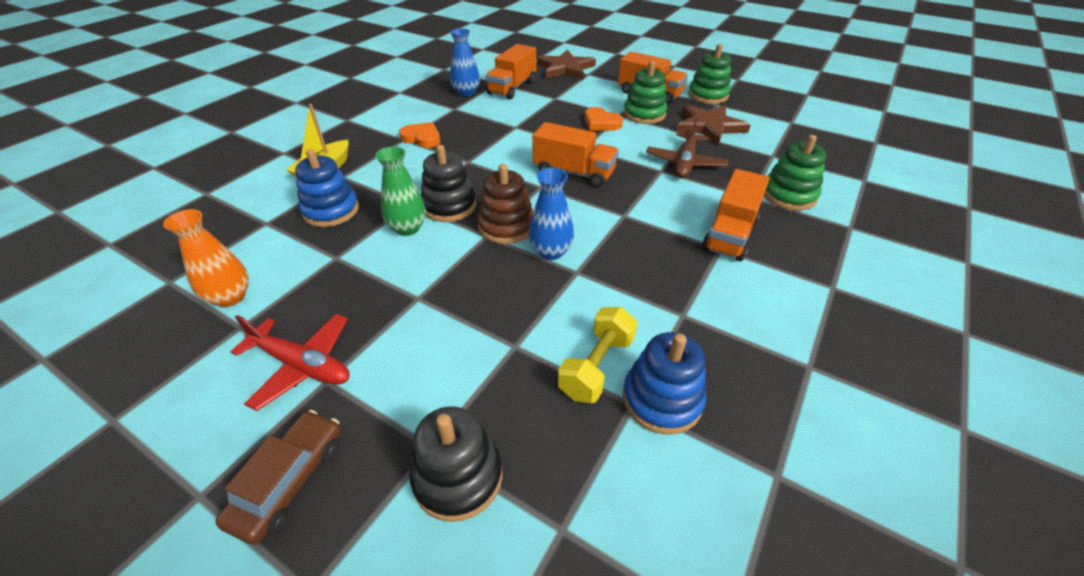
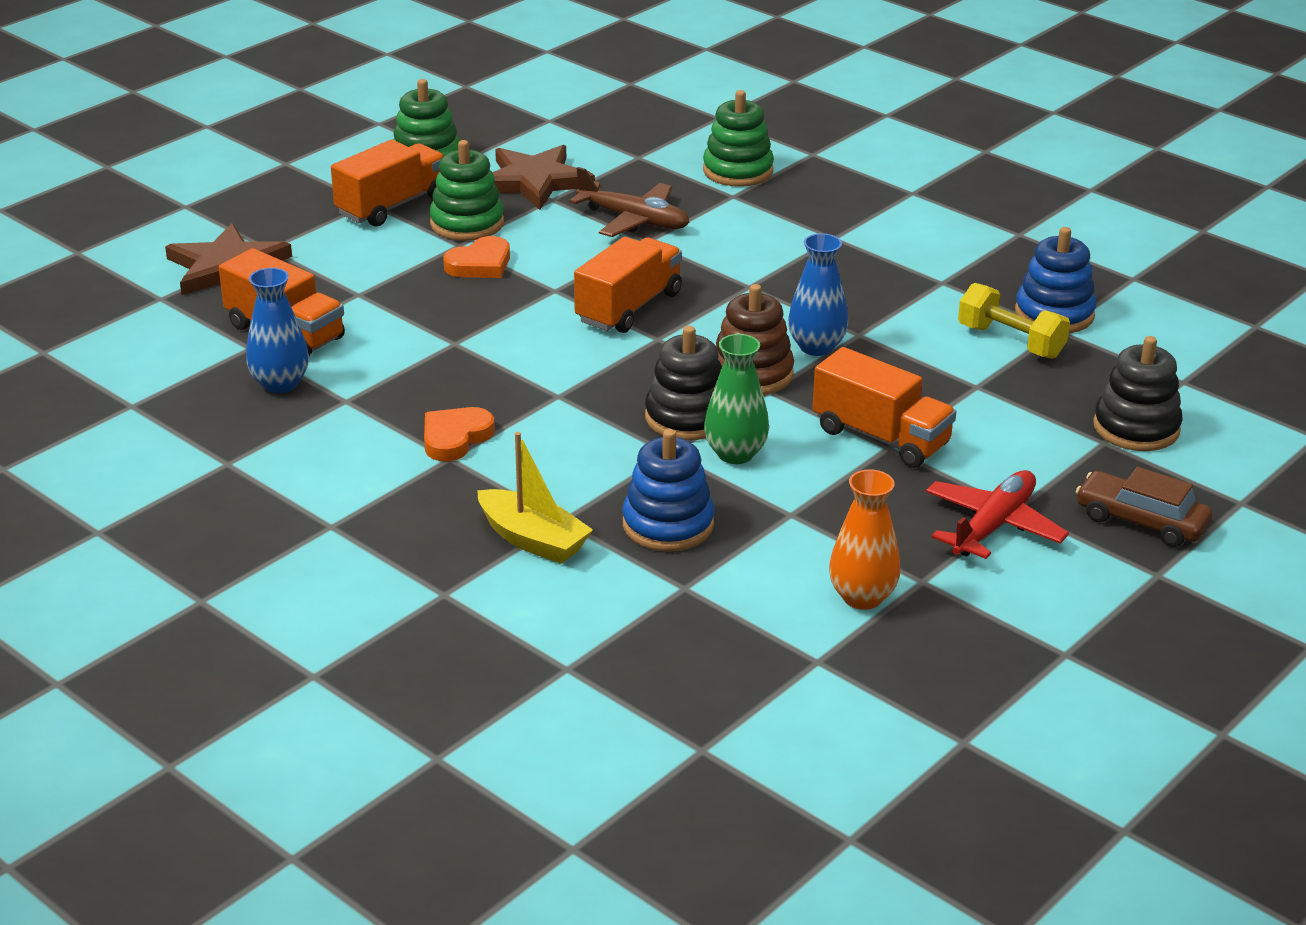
camera: 80 degrees left, 10 degrees down
(730, 234) = (809, 226): orange truck -> orange truck (881, 437)

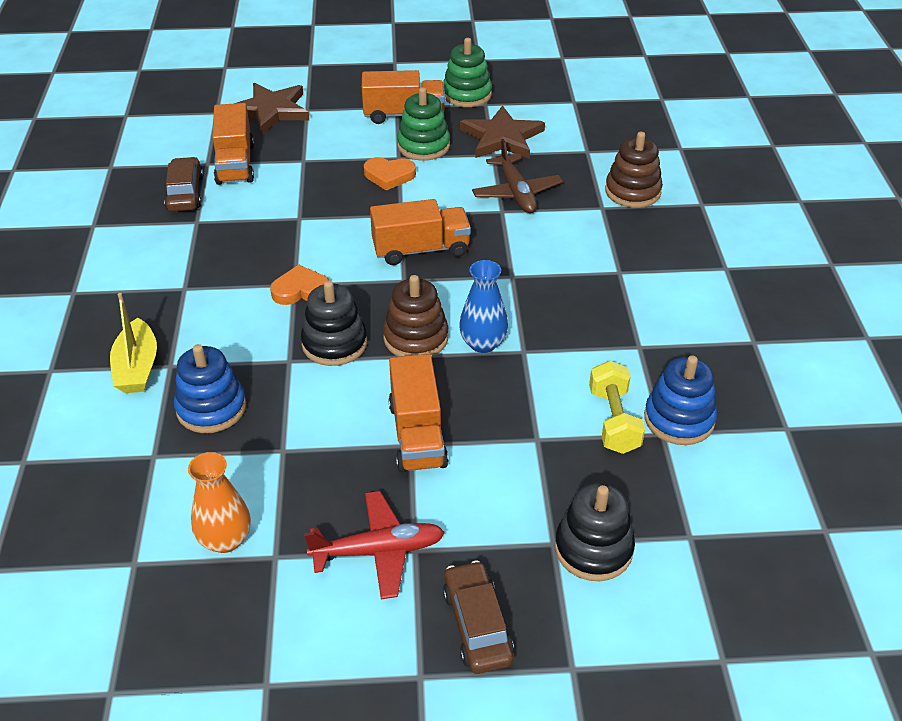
camera: 45 degrees right, 10 degrees up
(280, 384) = (185, 193): blue vase -> brown car
(455, 438) = (205, 277): orange heart -> orange heart (301, 290)
(735, 454) = (320, 386): green vase -> none
(738, 171) = (632, 191): green stacking toy -> brown stacking toy

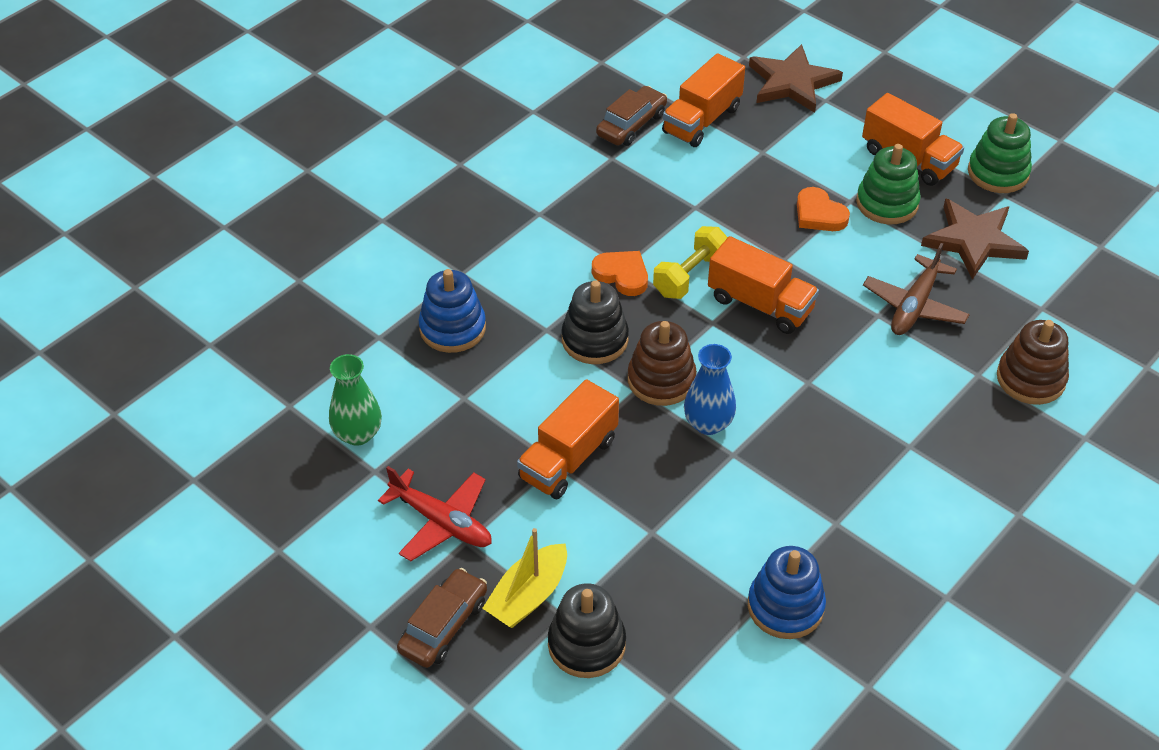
camera: 45 degrees right, 5 degrees up
(137, 367) = (438, 259): yellow boat -> yellow boat (528, 596)
(225, 539) = (358, 434): orange vase -> green vase
(613, 421) = (730, 565): yellow dumbbell -> yellow dumbbell (690, 276)

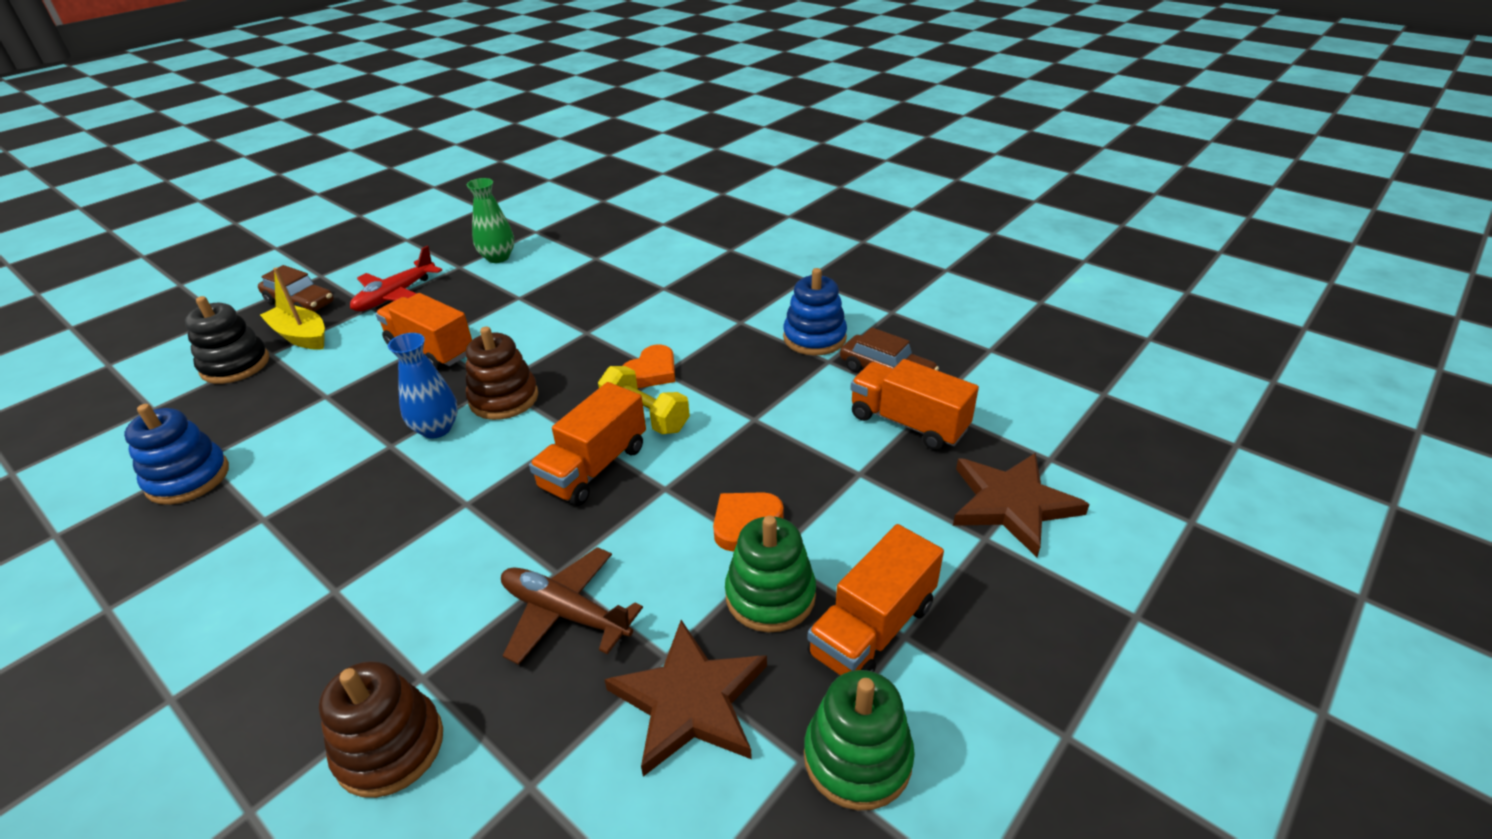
camera: 90 degrees right, 10 degrees down
(452, 328) = (598, 288): blue stacking toy -> blue stacking toy (814, 338)
(594, 339) = (567, 358): black stacking toy -> none

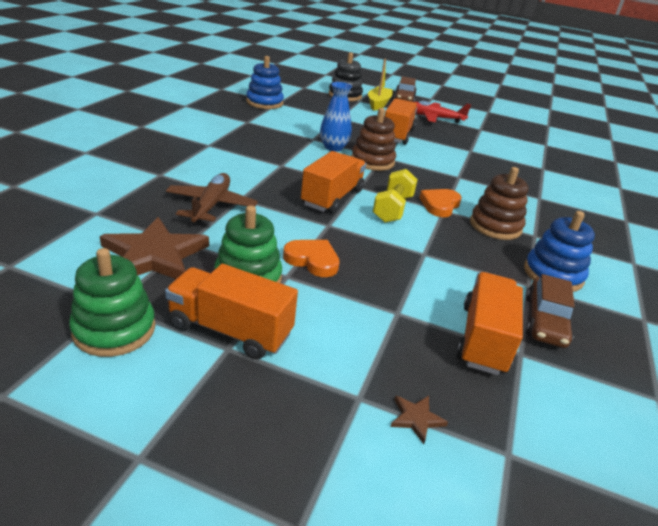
camera: 65 degrees right, 5 degrees down
(390, 747) = (118, 174): brown stacking toy -> brown stacking toy (495, 226)
(498, 257) = (503, 138): green vase -> none
(594, 467) = (332, 198): orange truck -> orange truck turned 105 degrees clockwise
(651, 372) = (440, 205): orange heart -> orange heart turned 105 degrees clockwise
(1012, 504) = (416, 418): brown star -> brown star, size x0.41

